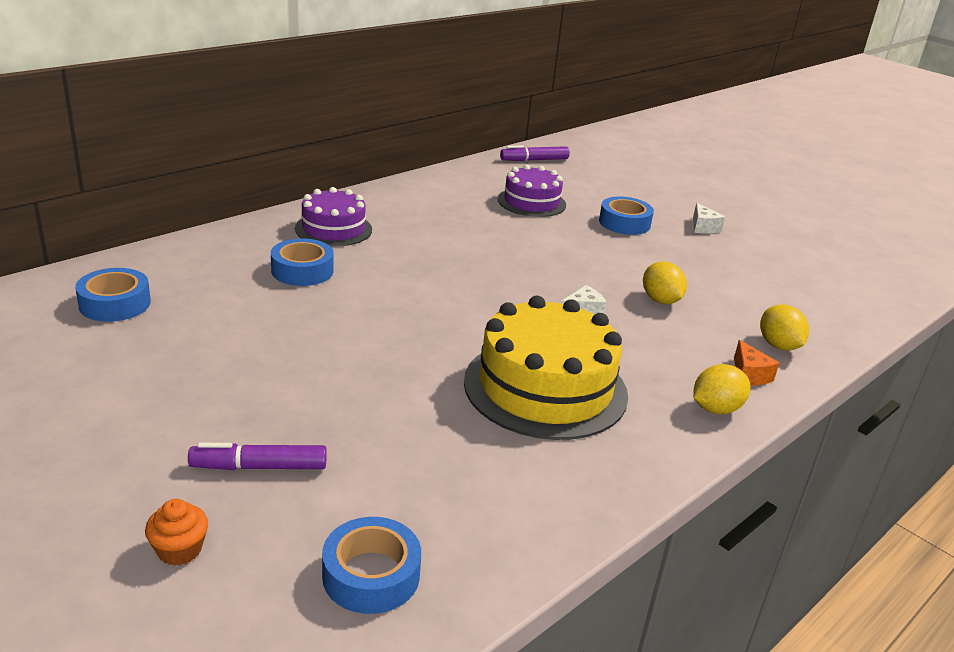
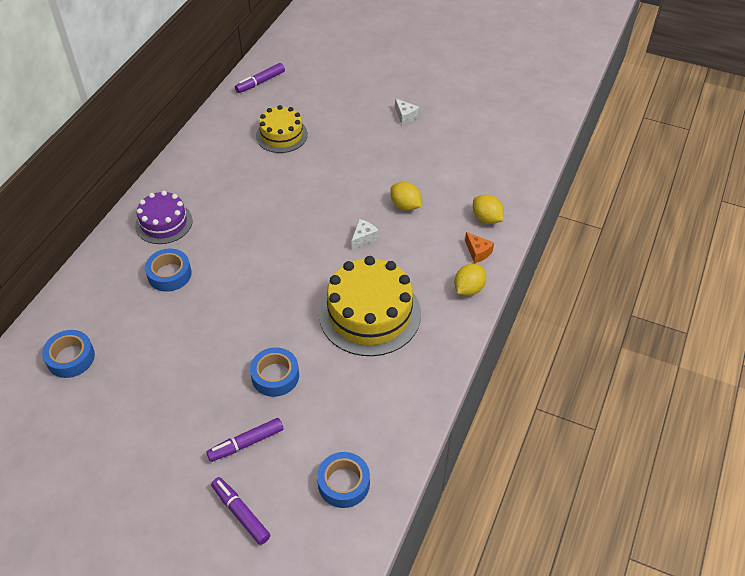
camera: 20 degrees left, 20 degrees up
(179, 550) = (241, 513): orange cupcake -> purple marker
(531, 202) = (281, 135): purple cake -> yellow cake
(624, 223) = (353, 133): blue tape -> blue tape (275, 376)

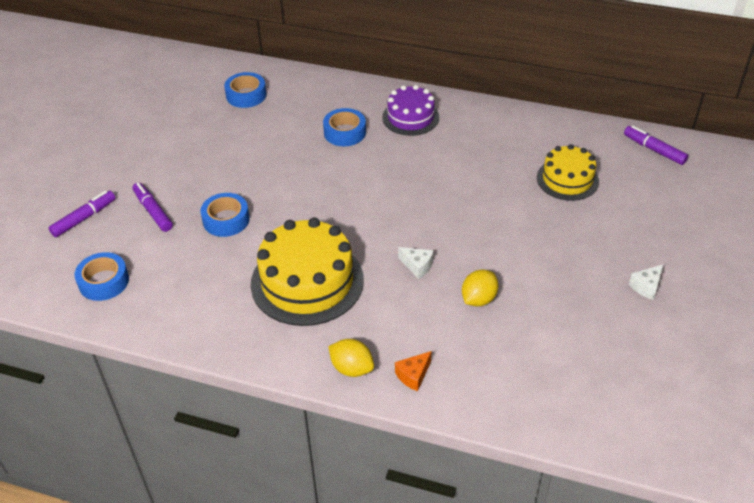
camera: 85 degrees right, 5 degrees down
(486, 218) = (474, 383): yellow lemon -> none

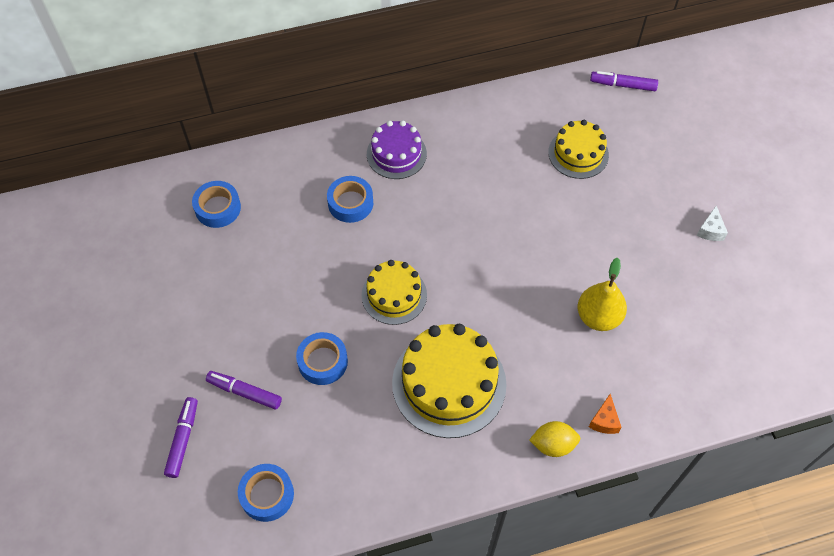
camera: 35 degrees left, 15 degrees up
(321, 204) = (394, 295): none -> yellow cake
(417, 266) = (526, 313): white cheese -> none
(478, 299) = (598, 317): yellow lemon -> yellow pear

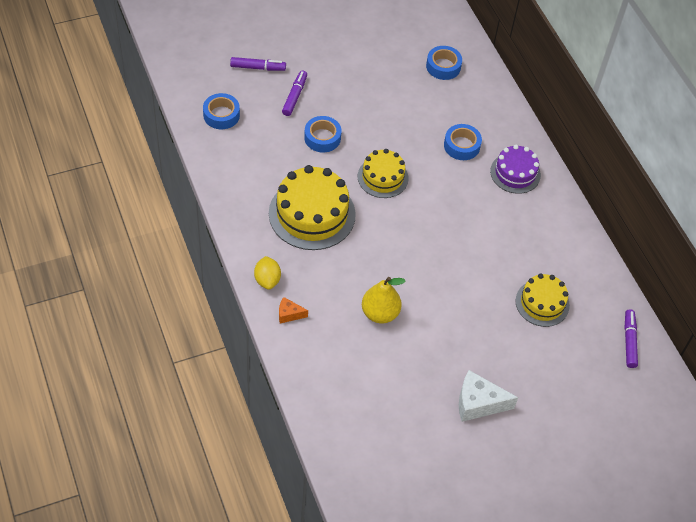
camera: 80 degrees right, 5 degrees down
(710, 230) = (478, 403): white cheese -> white cheese, size x1.86

